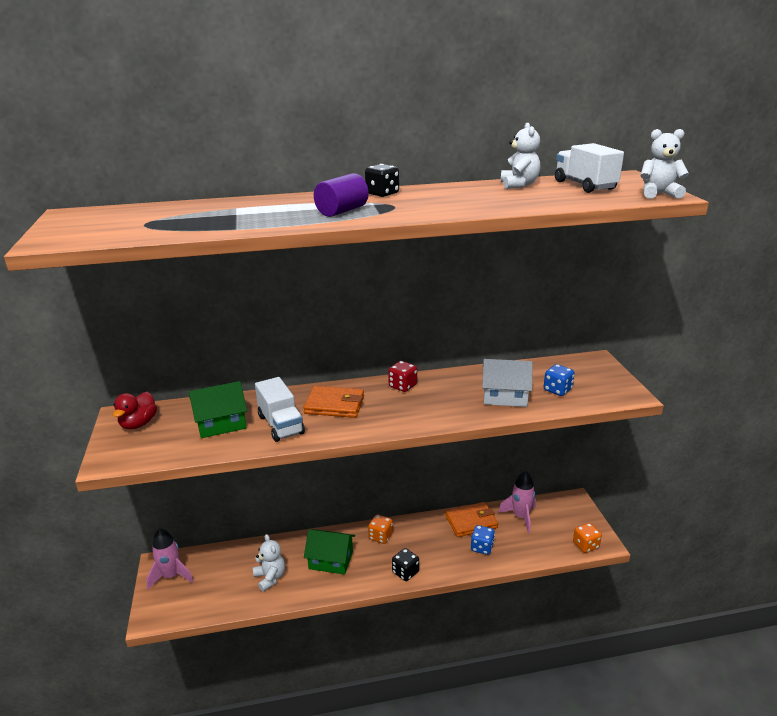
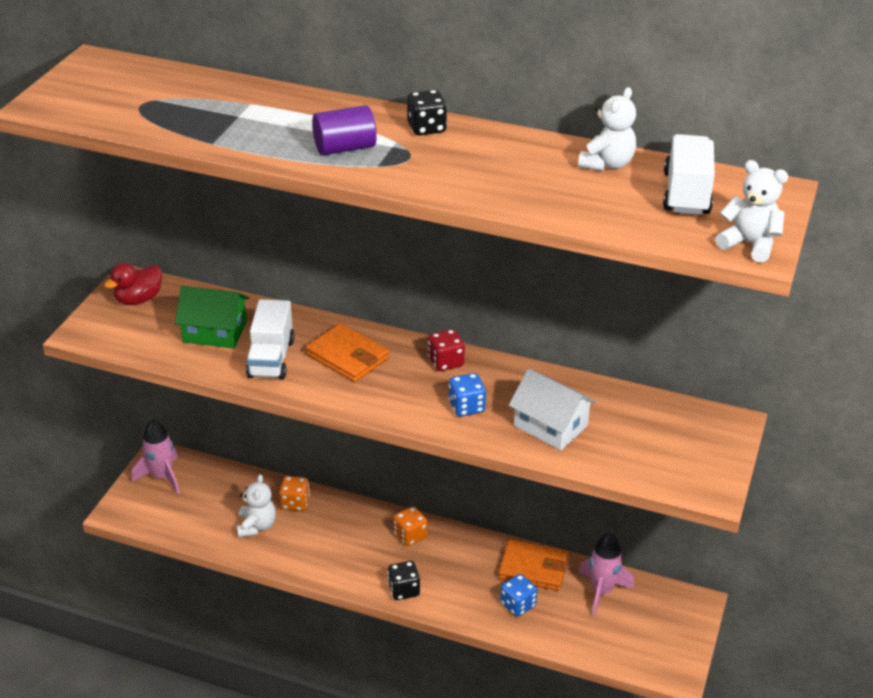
camera: 30 degrees right, 10 degrees up
(331, 560) = (334, 537): green house -> none
(557, 390) = (625, 444): blue dice -> blue dice (466, 407)
(585, 545) = (651, 664): orange dice -> orange dice (295, 503)

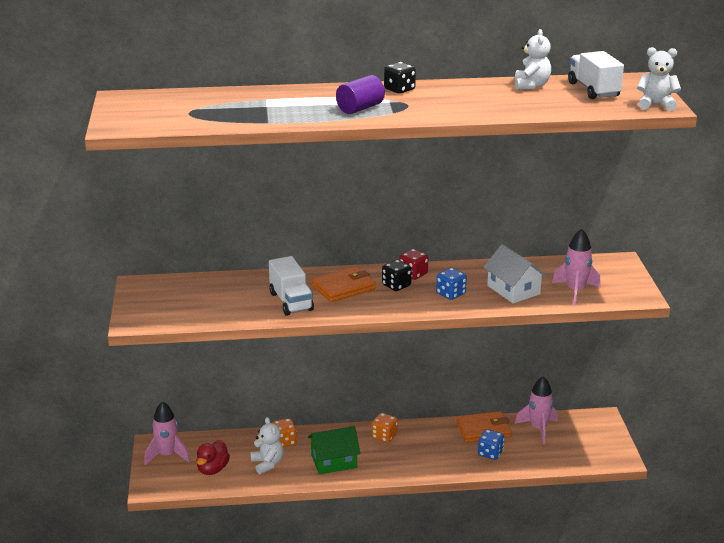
camera: 25 degrees left, 10 degrees down
(138, 299) = (156, 292): red duck -> red duck (212, 469)
(215, 332) = (234, 297): green house -> green house (334, 461)
(347, 356) = (343, 287): orange wallet -> orange wallet turned 45 degrees counterclockwise
(404, 590) = (406, 469): black dice -> black dice (396, 285)
(550, 425) = (513, 290): white house -> white house turned 45 degrees clockwise
(629, 454) = (575, 291): none -> pink rocket

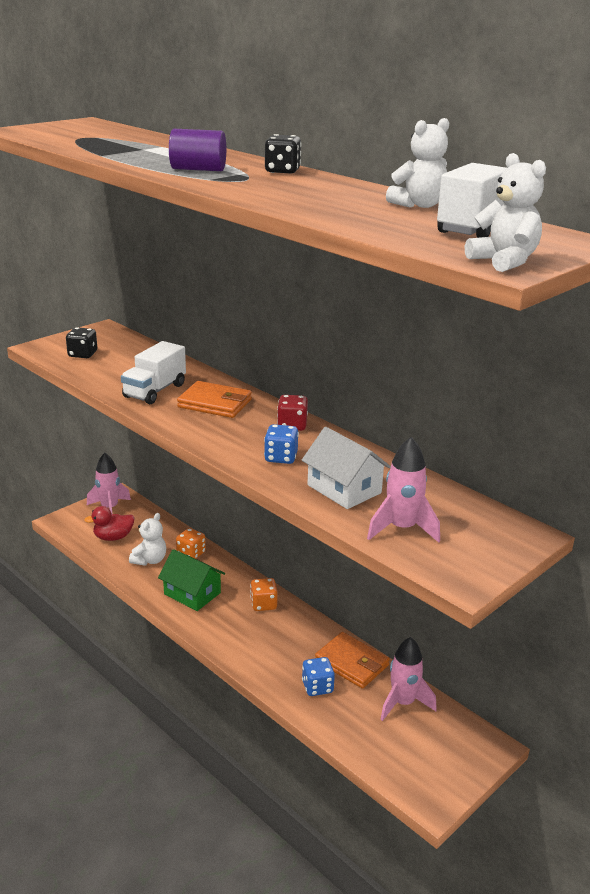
camera: 50 degrees right, 0 degrees up
(396, 285) = (256, 425): black dice -> black dice (82, 354)
(513, 290) = (344, 489): white house -> white house turned 60 degrees counterclockwise

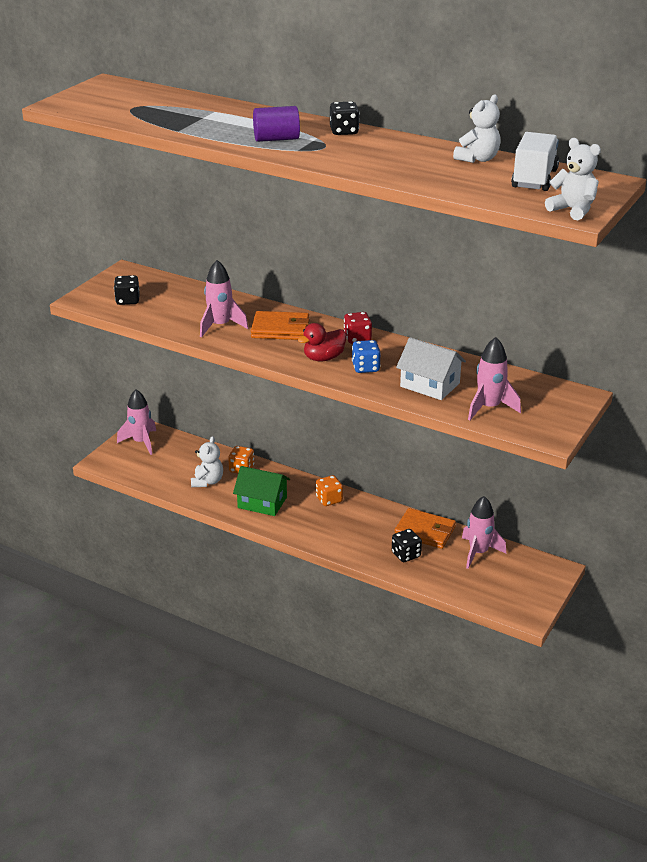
camera: 15 degrees left, 5 degrees up
(113, 537) = (161, 468): red duck -> red duck (323, 358)
(155, 391) = (220, 326): white truck -> pink rocket
(317, 687) = (406, 555): blue dice -> black dice

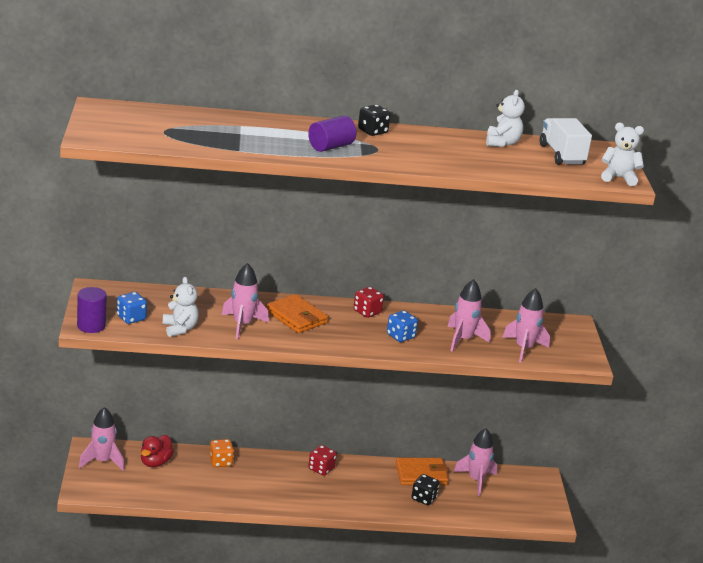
camera: 35 degrees left, 5 degrees down
(86, 300) = (91, 326): none -> purple cylinder
(128, 300) = (131, 318): black dice -> blue dice
(207, 481) = (201, 482): white teddy bear -> white teddy bear (180, 329)
(262, 502) = (267, 487): green house -> none
(280, 329) = (296, 317): orange wallet -> orange wallet turned 75 degrees clockwise
(323, 358) = (359, 335): red duck -> red duck (155, 462)
(329, 499) = (321, 469): orange dice -> red dice
(430, 385) = (463, 340): white house -> pink rocket

